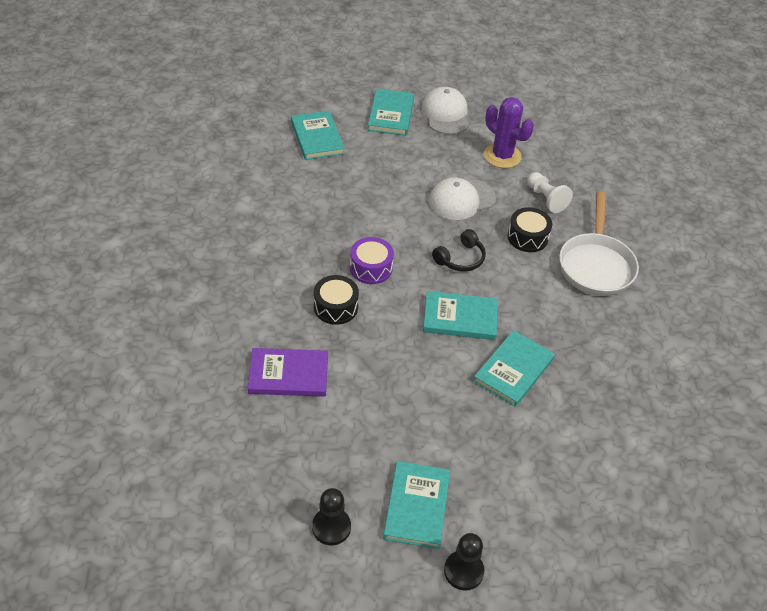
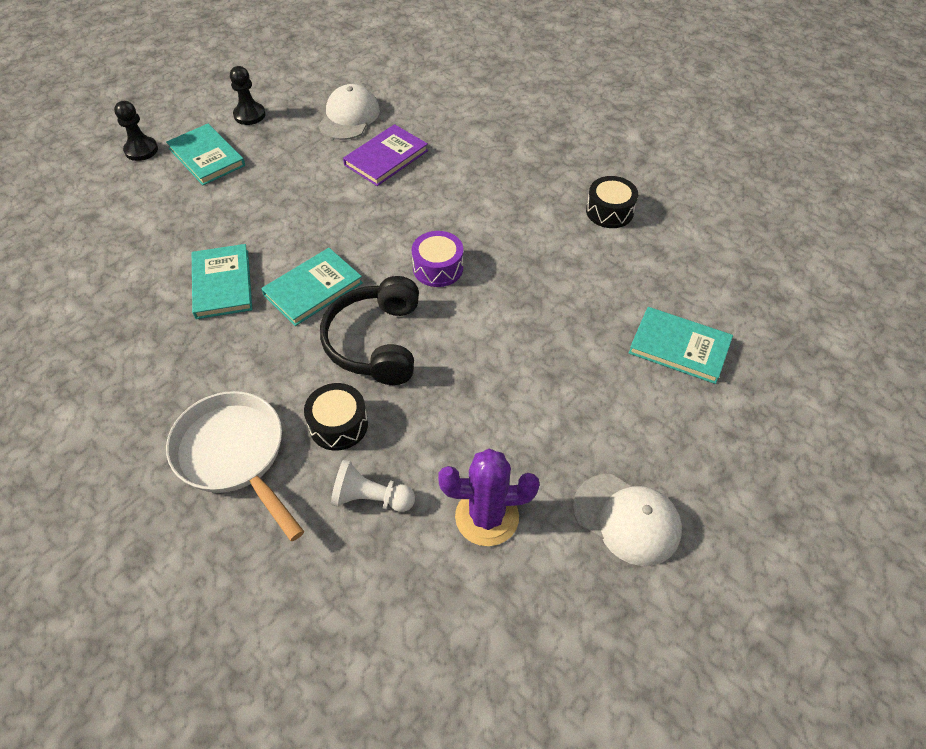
camera: 135 degrees right, 5 degrees up
(335, 307) = (420, 219): black drum -> black drum (609, 211)
(391, 114) = (672, 452): turquoise book -> none
(460, 258) = (376, 342): black headphones -> black headphones, size x1.73
(461, 200) = (454, 408): white cap -> white cap (349, 117)

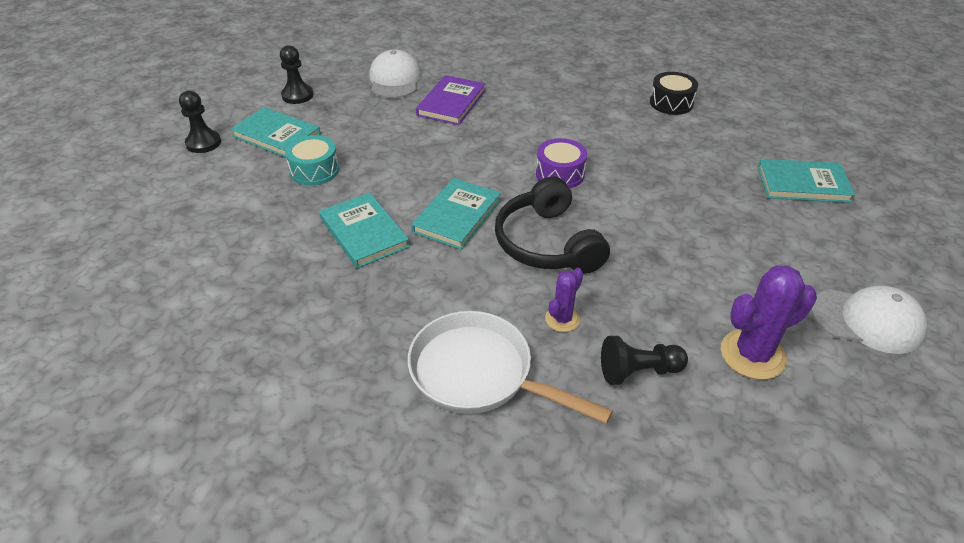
camera: 20 degrees left, 10 degrees down
(218, 205) = (314, 170): none -> turquoise drum
(338, 425) = (562, 319): black drum -> purple cactus
(370, 498) = (638, 371): white pawn -> black pawn

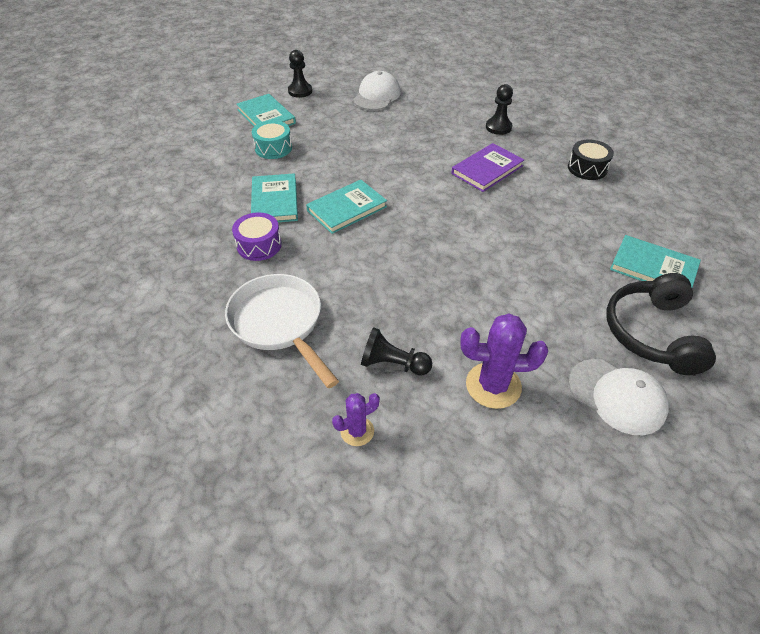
camera: 25 degrees right, 5 degrees up
(203, 143) = (216, 110): black pawn -> black pawn (498, 127)
(451, 103) = (405, 123): purple book -> purple book (487, 170)
(547, 243) = (397, 249): black headphones -> black headphones (652, 333)
(560, 174) = (448, 200): purple drum -> purple drum (259, 245)
(562, 319) = (366, 307): purple cactus -> purple cactus (357, 431)

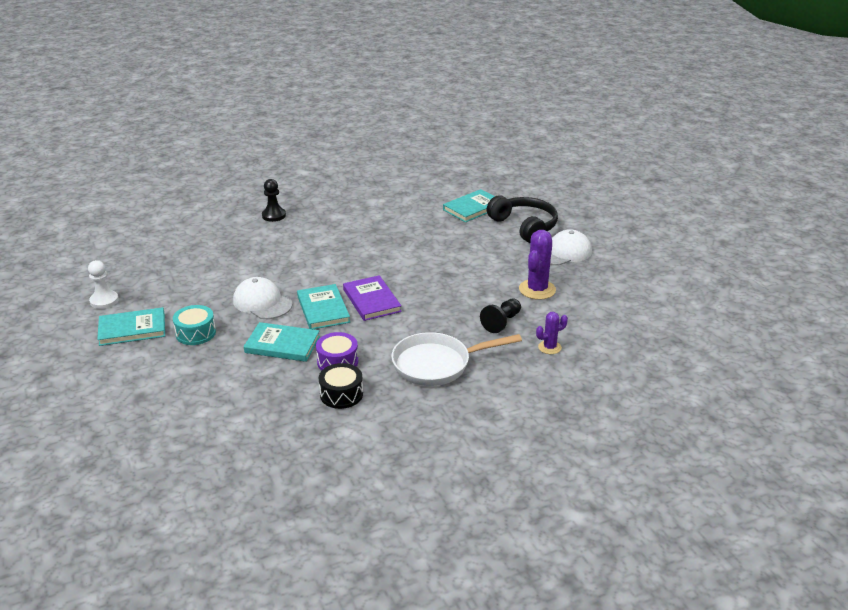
camera: 70 degrees left, 15 degrees down
(300, 91) = (104, 301): black pawn -> white pawn
(357, 431) = (549, 347): purple cactus -> purple cactus turned 75 degrees clockwise
(376, 96) = (162, 260): white cap -> white cap (262, 302)
(487, 170) = (325, 235): purple book -> purple book (371, 300)
(587, 168) = (358, 197): black drum -> black drum (341, 394)
(652, 333) = (524, 226): black headphones -> black headphones turned 150 degrees counterclockwise

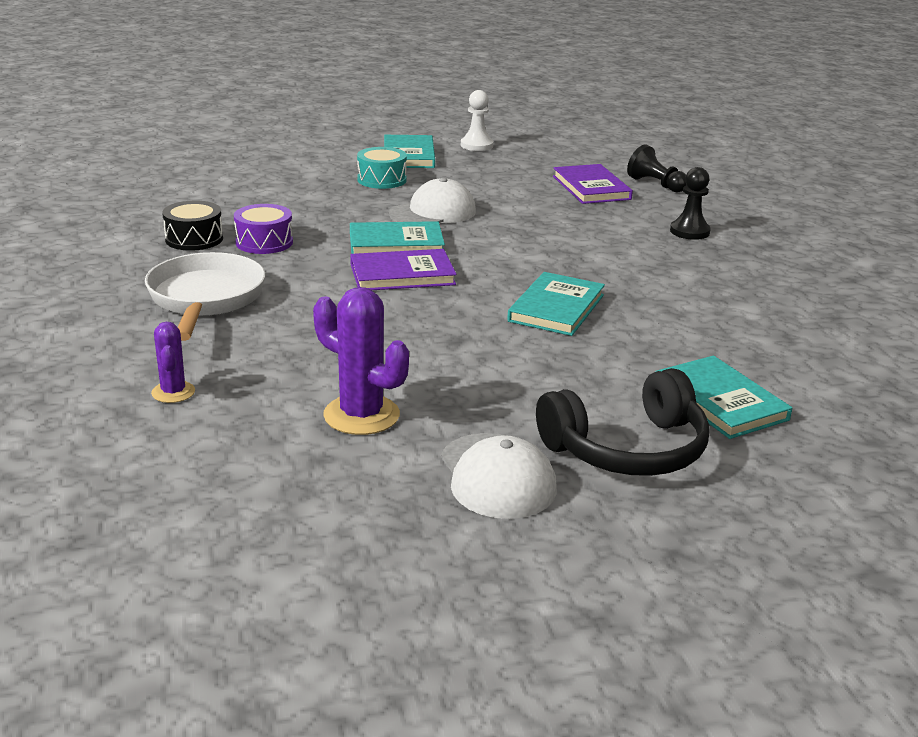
camera: 100 degrees right, 5 degrees down
(201, 248) = (591, 188): none -> purple book
(282, 345) = (326, 217): turquoise book -> turquoise book (556, 308)
(501, 322) = (277, 363): black pawn -> black pawn (656, 184)

